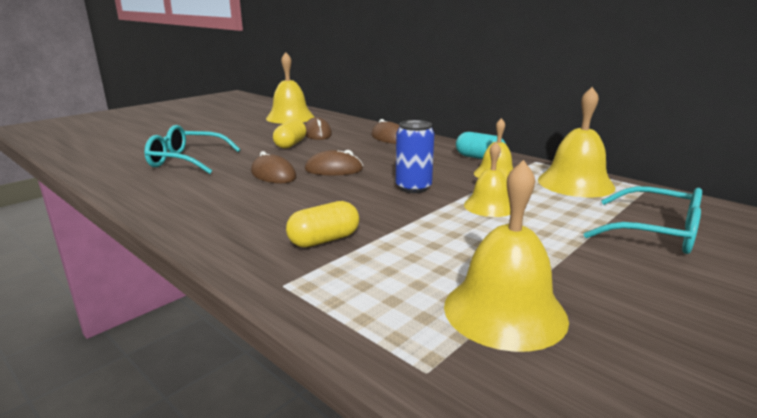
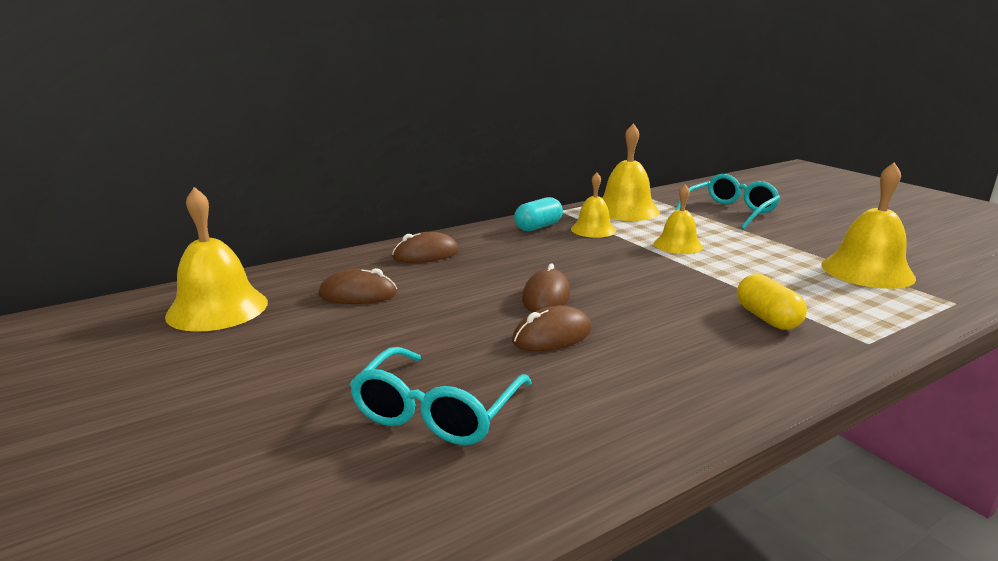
camera: 75 degrees left, 0 degrees up
(290, 144) = (404, 317): yellow capsule -> none
(413, 187) = (624, 265): blue can -> none

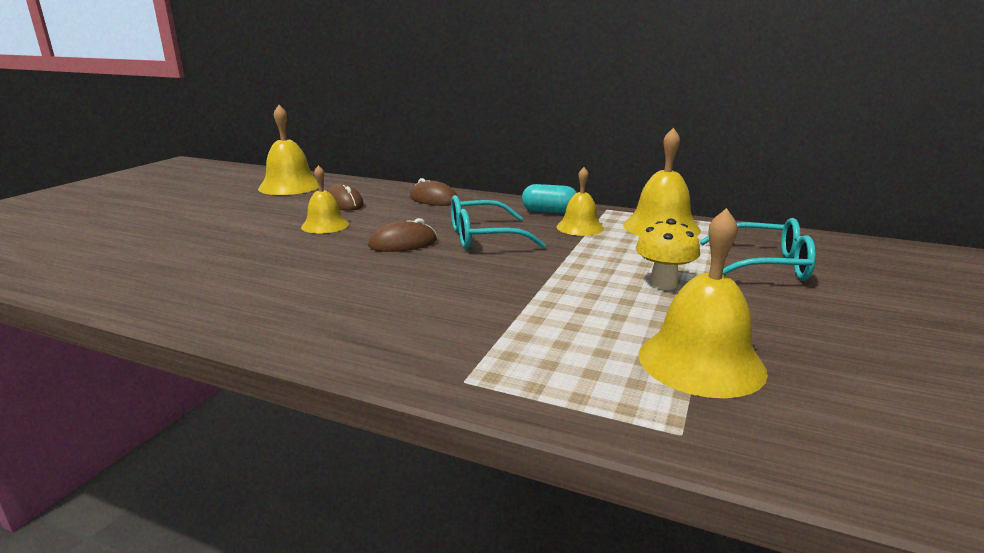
camera: 55 degrees right, 0 degrees up
(437, 412) = (200, 255): turquoise glasses -> turquoise glasses (483, 237)
(552, 336) = (335, 259): brown mouse -> none
(678, 245) = (602, 261): yellow bell -> yellow bell (325, 225)
(738, 242) = (663, 284): none -> yellow mushroom
(767, 318) = (465, 324): yellow capsule -> none

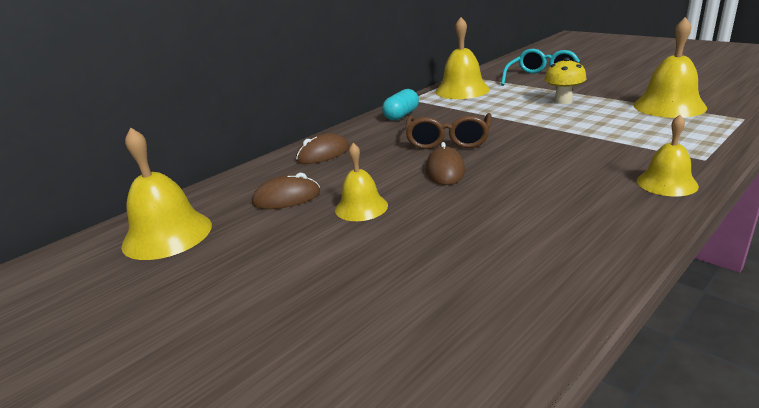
camera: 65 degrees left, 5 degrees up
(483, 237) = (448, 140): turquoise glasses -> brown glasses
(580, 227) = (446, 110): yellow bell -> yellow bell (666, 183)

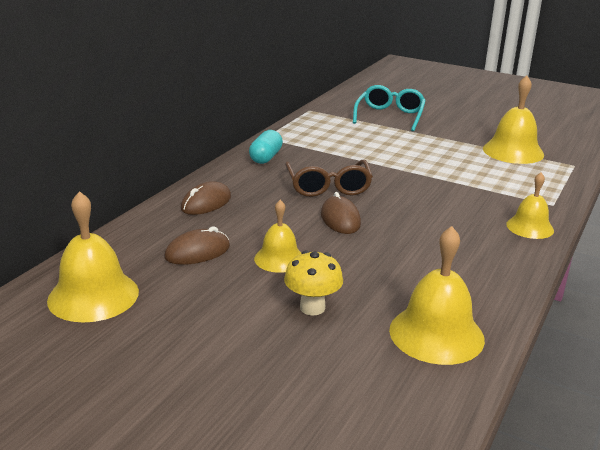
camera: 20 degrees left, 0 degrees up
(462, 90) = (315, 128): yellow bell -> yellow bell (436, 334)
(563, 101) = (419, 144): yellow mushroom -> yellow mushroom (312, 308)

